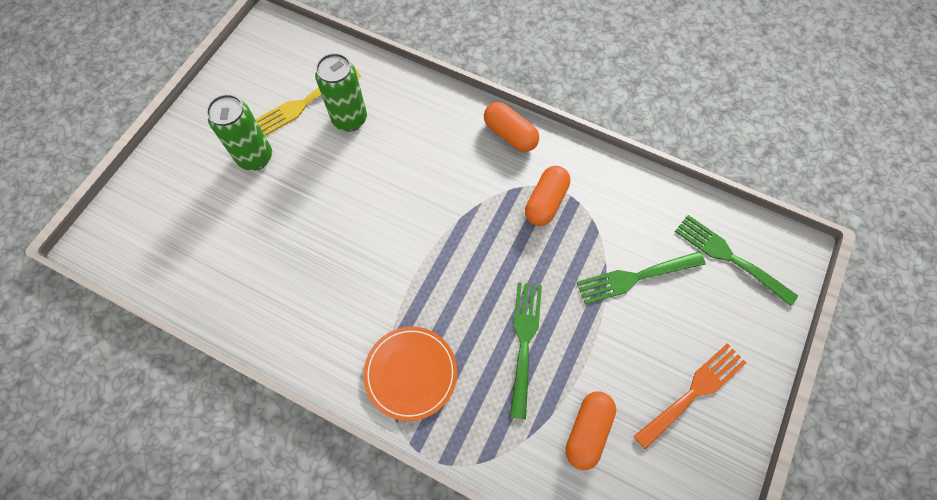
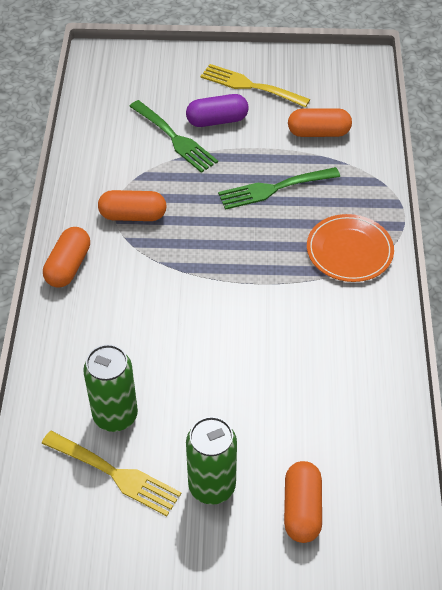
camera: 115 degrees left, 15 degrees down
(199, 206) = (302, 509): none -> orange capsule
(647, 330) = (217, 120): none -> purple capsule
(693, 392) = (250, 86): orange fork -> yellow fork
(729, 257) = (123, 90): green fork -> none

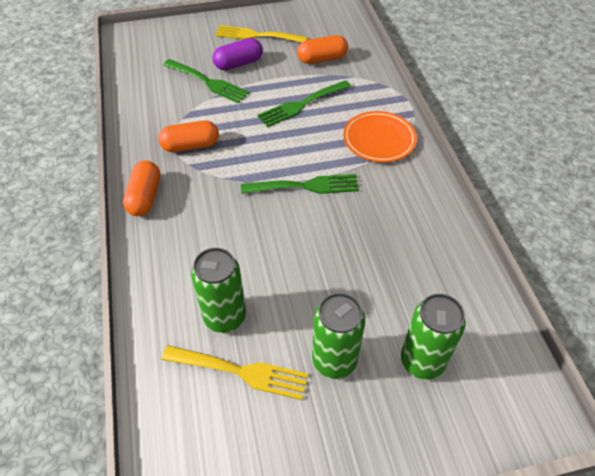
camera: 15 degrees left, 0 degrees up
(245, 290) = (305, 186): none -> green fork
(302, 509) = (422, 361): orange capsule -> green can

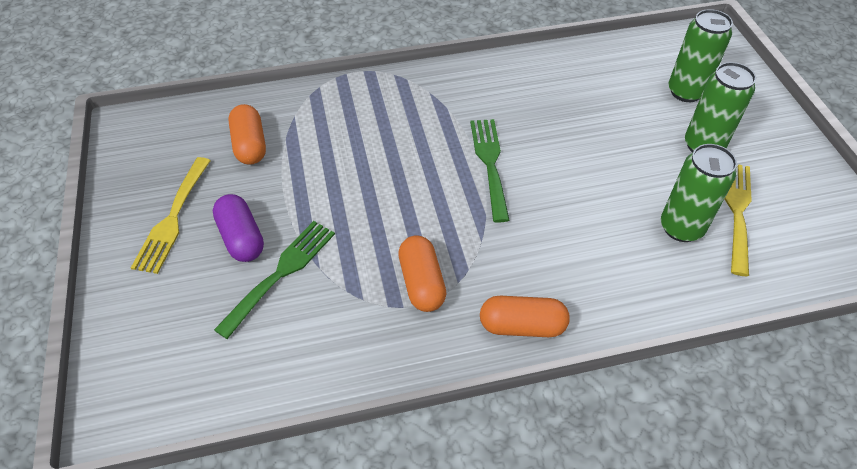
camera: 90 degrees left, 0 degrees up
(301, 105) = (345, 166): green fork -> none
(379, 139) = (412, 100): orange plate -> none

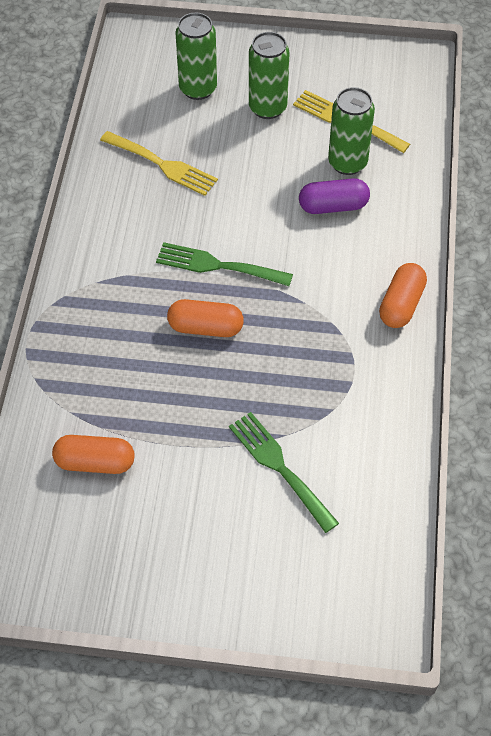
camera: 70 degrees left, 5 degrees up
(173, 219) = (170, 552): yellow fork -> yellow fork (163, 165)
(241, 238) = (223, 493): purple capsule -> purple capsule (333, 206)
(421, 283) = (333, 360): orange capsule -> orange capsule (205, 327)

